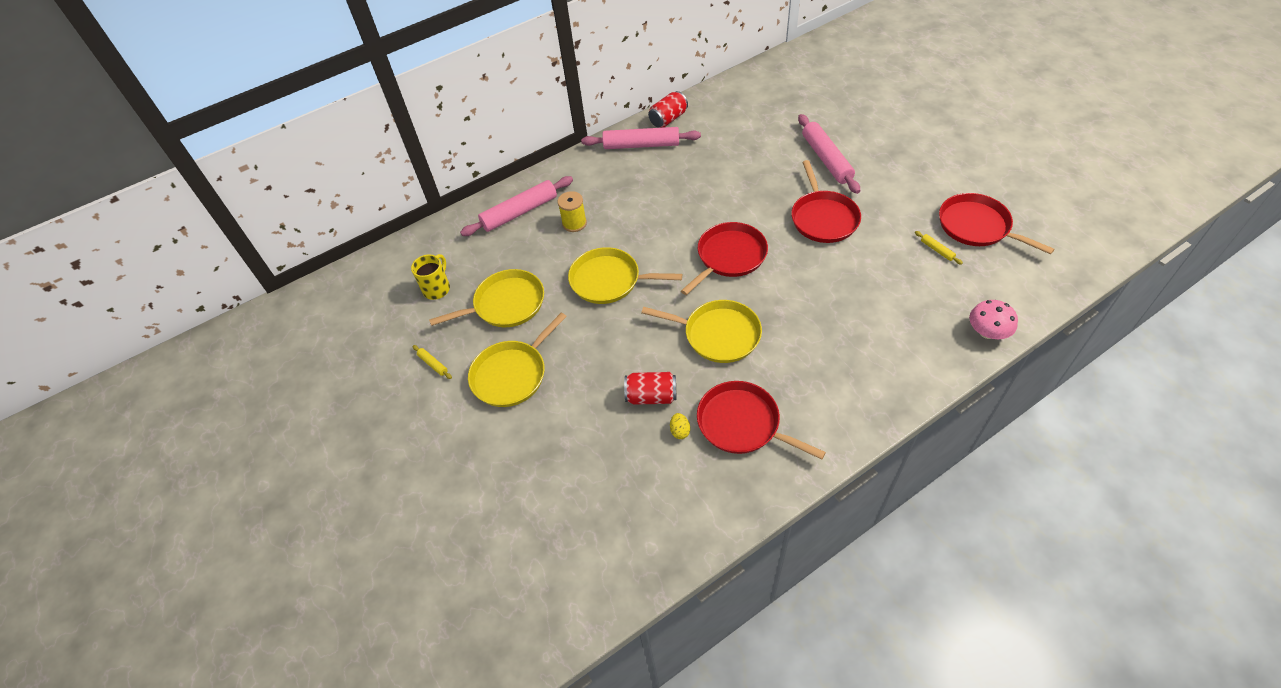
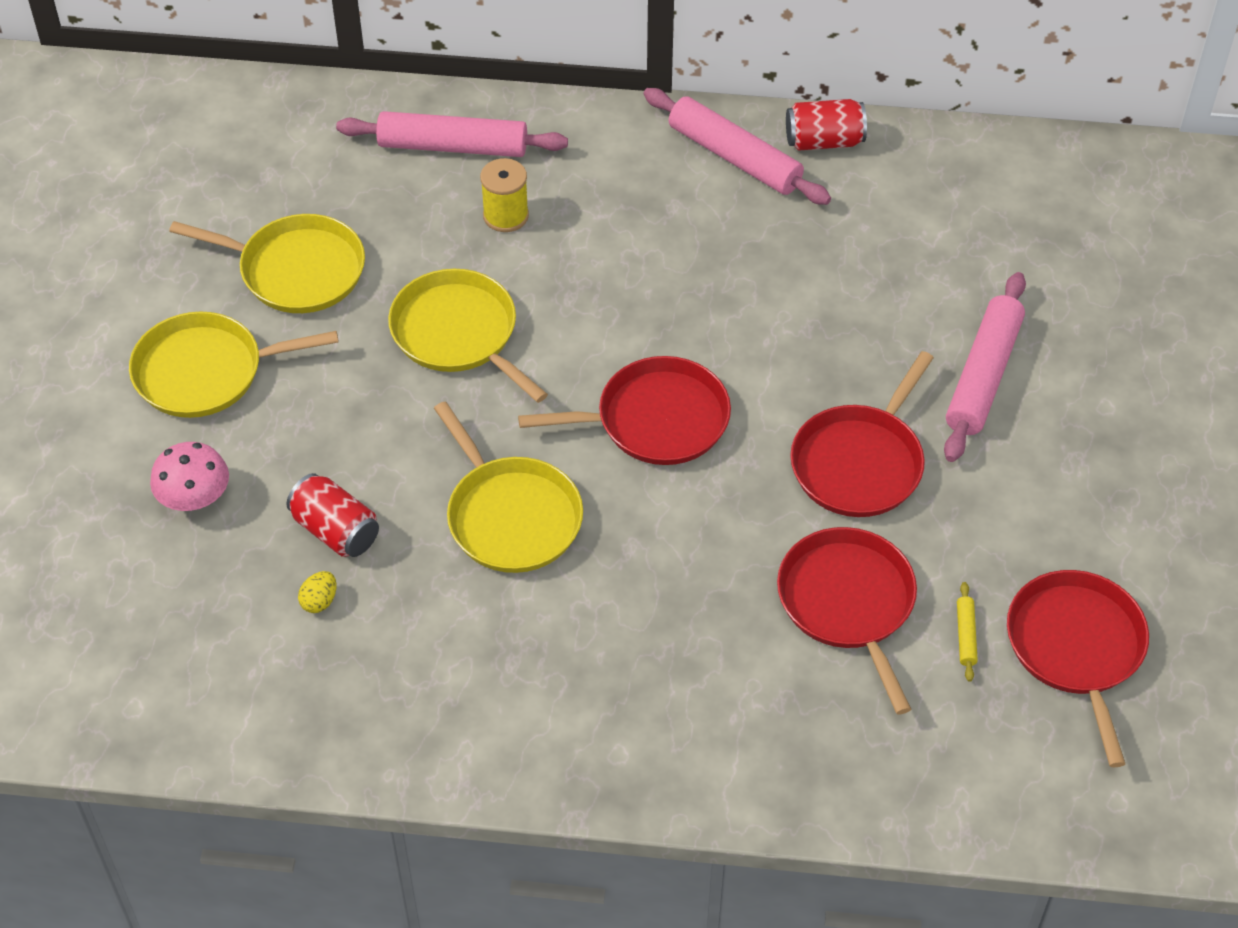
camera: 35 degrees right, 0 degrees up
(433, 364) = (131, 287): yellow rolling pin -> none
(437, 288) = (238, 185): yellow mug -> none
(742, 424) = (404, 654): red pan -> red pan (848, 603)
(987, 332) = (879, 801): pink mushroom -> pink mushroom (194, 497)

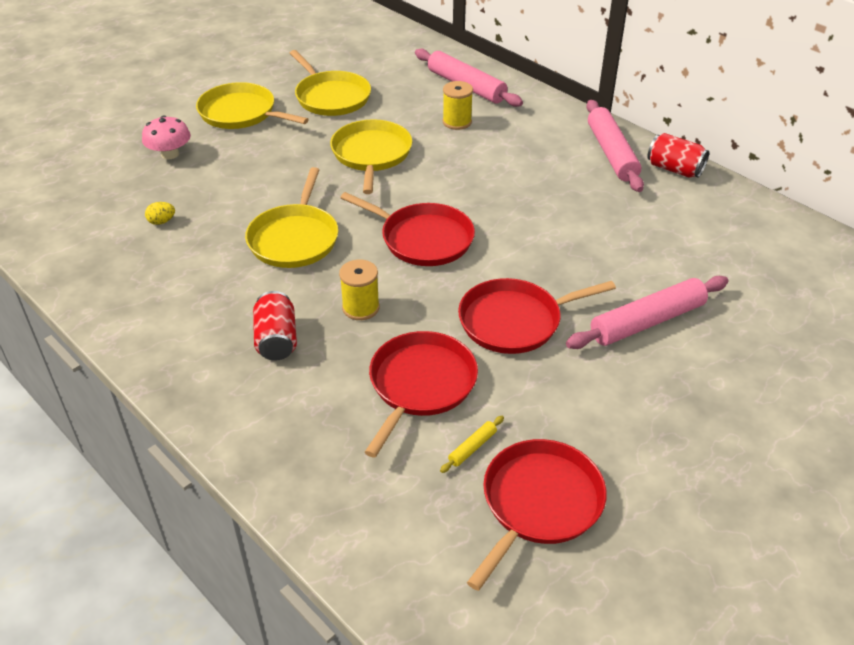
camera: 40 degrees right, 10 degrees down
(336, 530) = (208, 199): red can -> red can (277, 340)
(689, 555) = (361, 308): none -> yellow spool

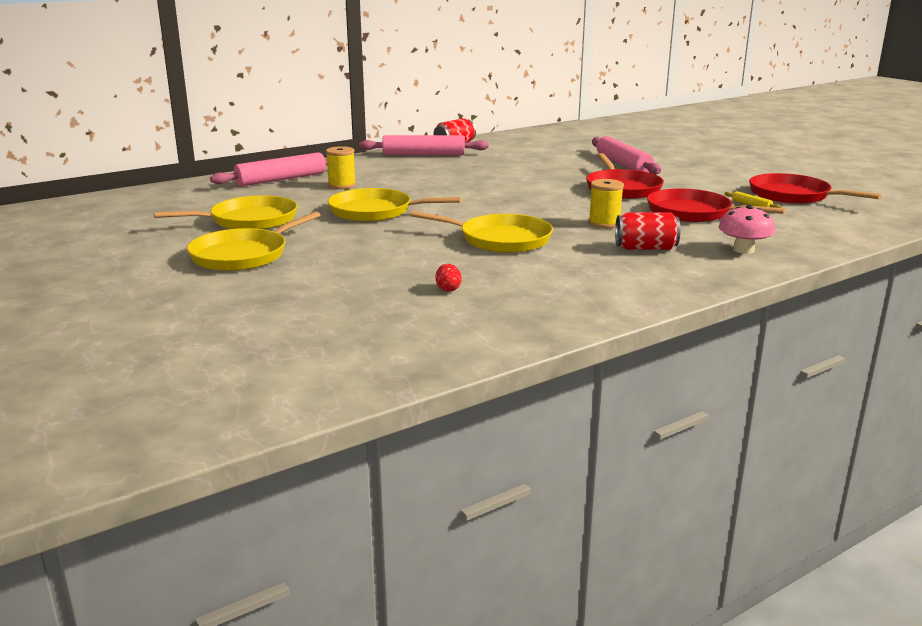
camera: 80 degrees left, 20 degrees down
(162, 222) = (448, 289): yellow egg -> red egg
(170, 154) = (306, 287): pink mushroom -> pink mushroom (743, 250)
(423, 239) = (516, 203): red pan -> none

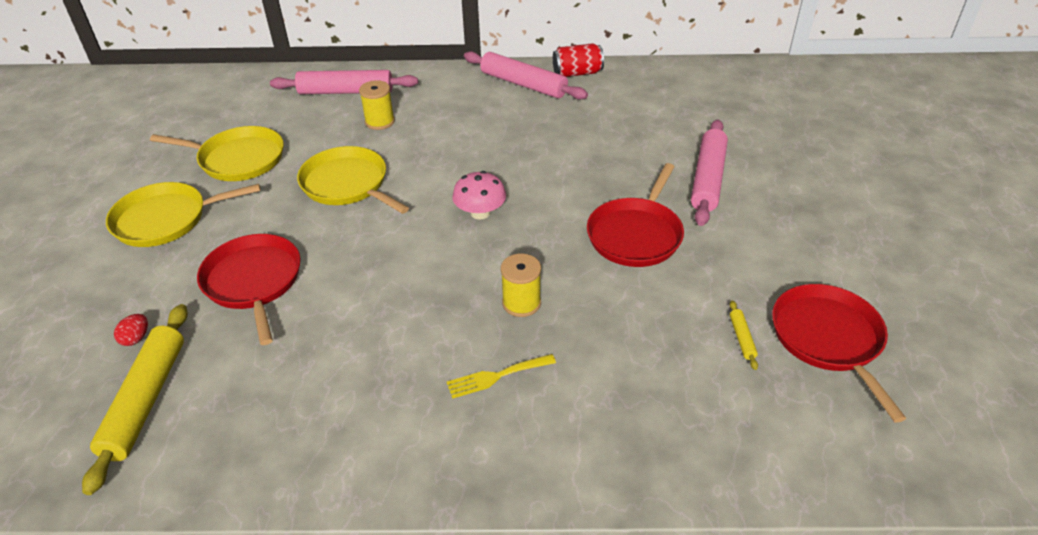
camera: 35 degrees right, 20 degrees up
(415, 320) = (146, 400): none -> yellow rolling pin
(448, 289) = (232, 360): red egg -> red egg (136, 338)
(500, 239) = (385, 289): yellow pan -> none
(645, 248) = (496, 376): red can -> yellow fork
(693, 213) = (647, 324): red pan -> red pan (254, 282)
(743, 250) = (595, 436): pink mushroom -> pink mushroom (480, 213)

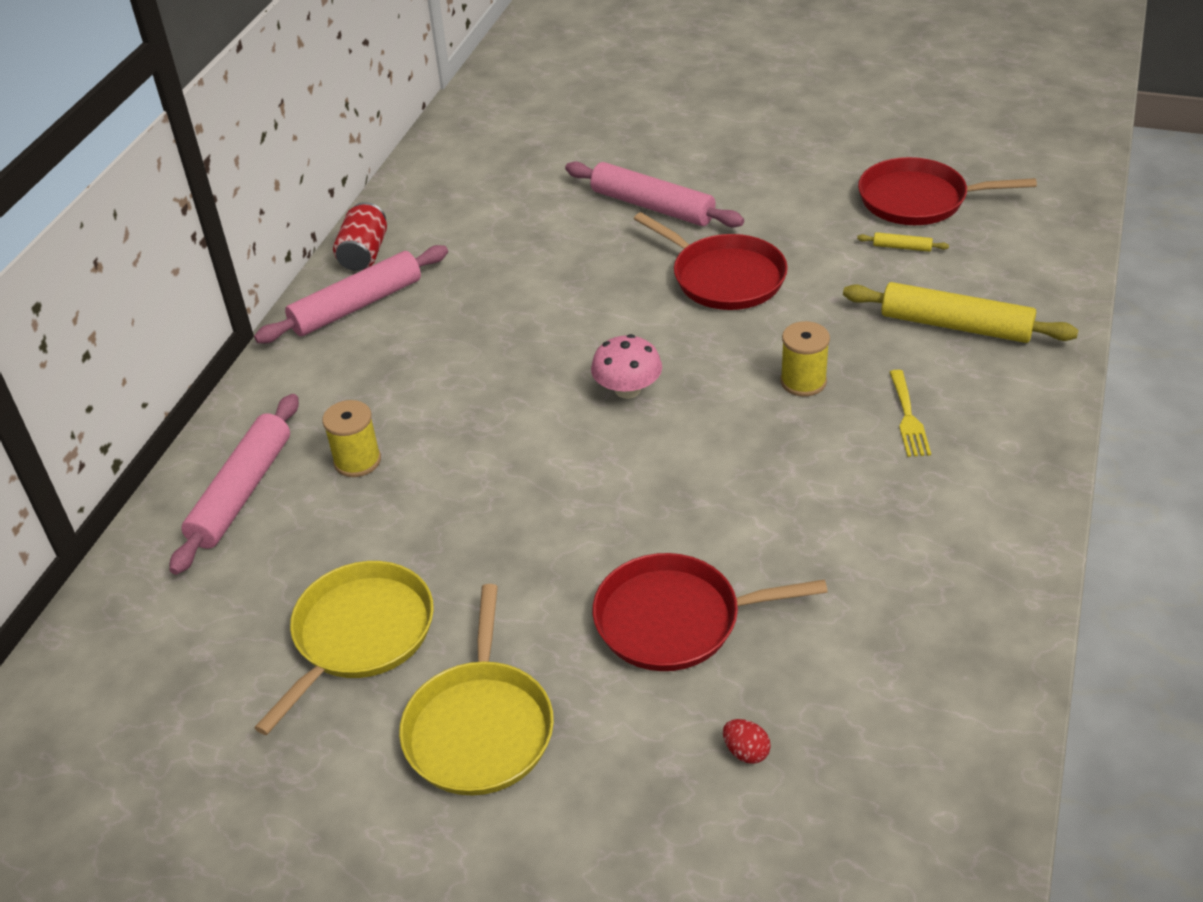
camera: 70 degrees left, 0 degrees up
(146, 400) = (866, 733): yellow rolling pin -> yellow rolling pin (955, 325)
(347, 184) = (500, 509): yellow pan -> none

